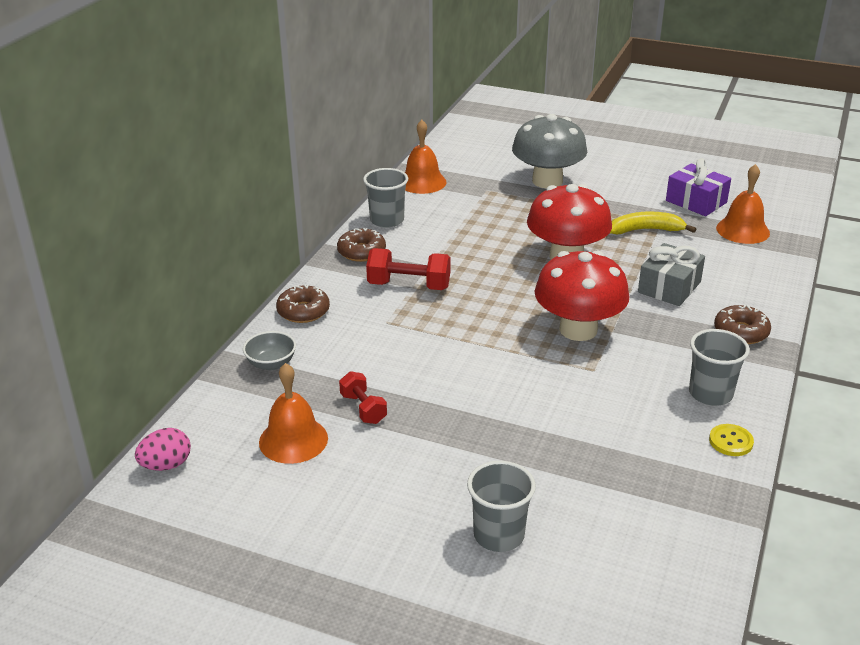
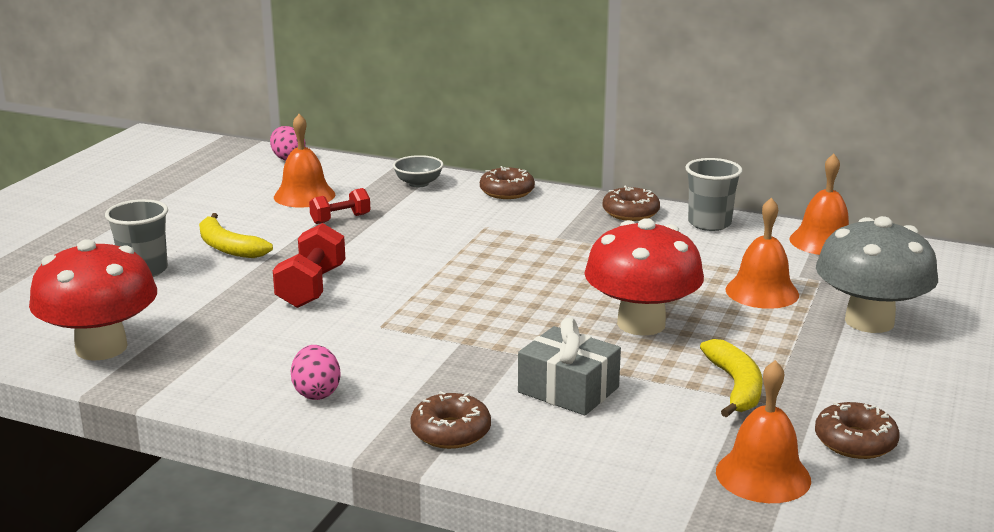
camera: 90 degrees right, 10 degrees down
(409, 286) = (559, 235): red dumbbell -> red dumbbell (311, 287)
(436, 480) = (228, 247): none -> yellow banana
(508, 210) = (762, 292): none -> orange bell
(578, 329) = (465, 322): red mushroom -> red mushroom (101, 348)
(696, 201) = (855, 442): purple gift -> brown donut
(710, 394) = (316, 393): grey cup -> pink egg
(730, 441) = (223, 395): yellow button -> none

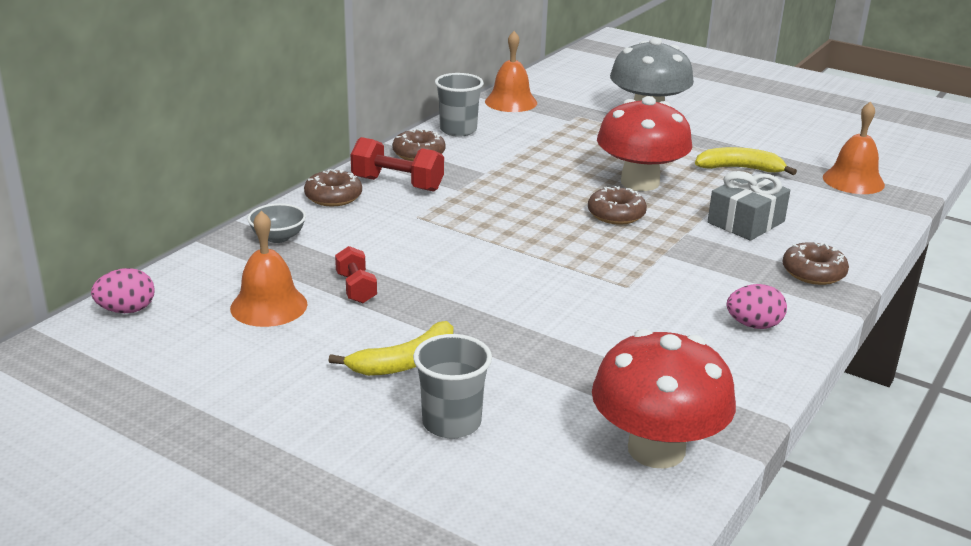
camera: 80 degrees left, 5 degrees up
(311, 287) = (532, 315): red dumbbell -> red dumbbell (397, 184)
(762, 292) = (593, 136): orange bell -> none
(855, 442) = (809, 150): brown donut -> brown donut (616, 214)

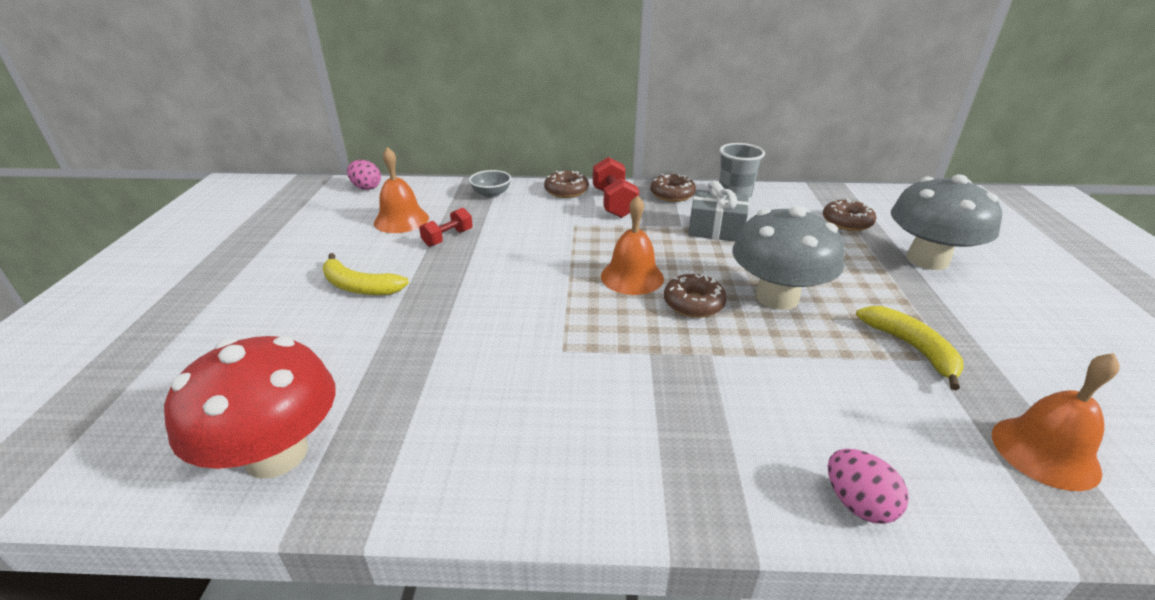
camera: 60 degrees right, 5 degrees up
(451, 423) = (283, 331): grey cup -> none
(511, 102) = (822, 197): orange bell -> orange bell (632, 277)
(640, 182) = (777, 297): red mushroom -> grey mushroom
(746, 222) = (789, 388): grey gift -> grey gift (716, 229)
(753, 325) = (560, 458): pink egg -> pink egg (857, 503)
(813, 272) = (735, 478): brown donut -> brown donut (846, 222)

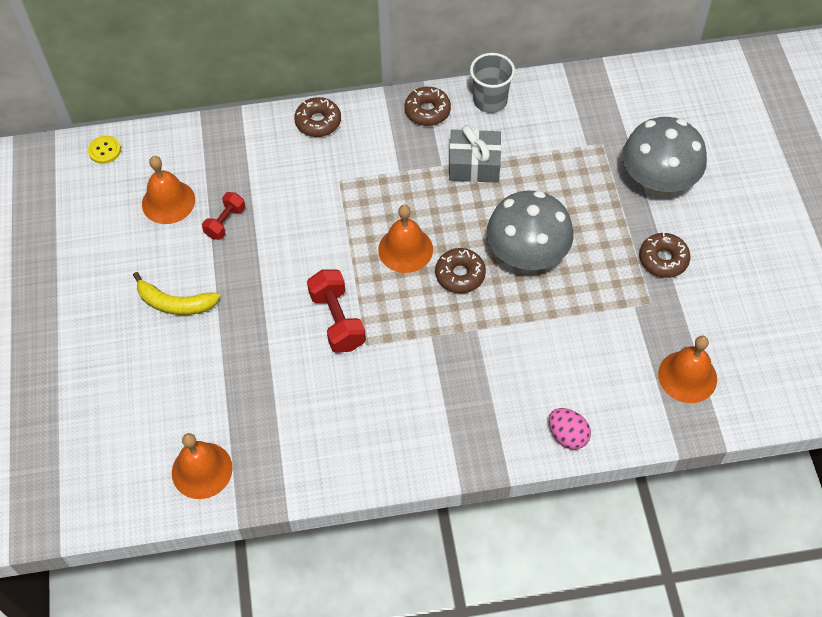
camera: 10 degrees left, 25 degrees up
(276, 454) = (202, 470): red mushroom -> orange bell
(366, 187) = (104, 150): pink egg -> yellow button
(491, 194) = (242, 141): grey bowl -> none
(614, 203) = (371, 137): red dumbbell -> red dumbbell (337, 320)
(846, 222) = (595, 133): brown donut -> brown donut (663, 259)
(912, 348) = (623, 296): yellow banana -> none

